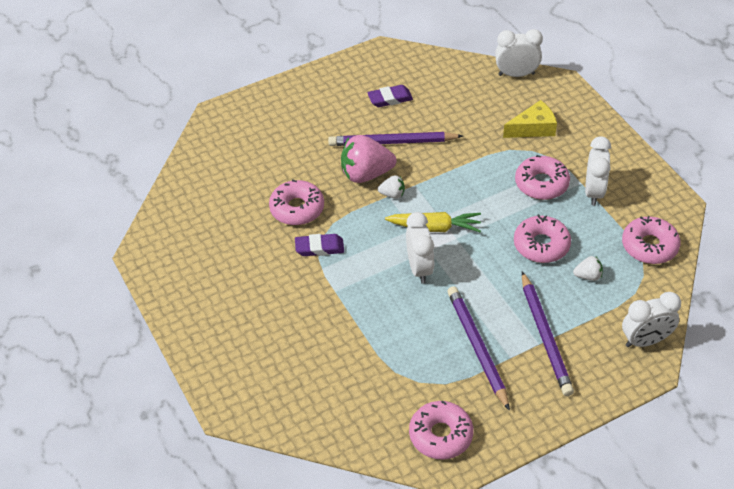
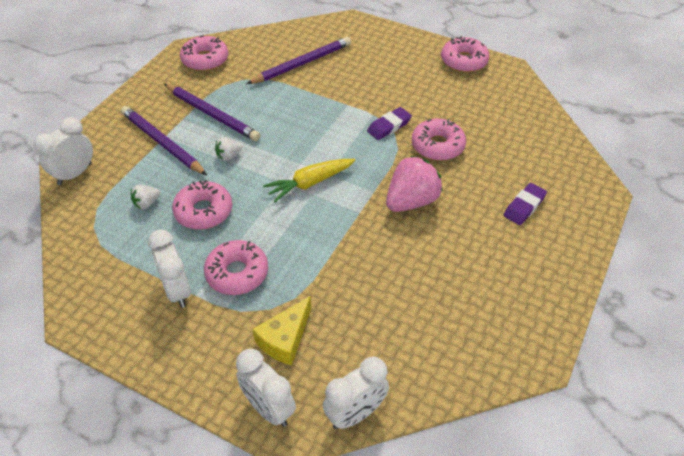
camera: 145 degrees right, 0 degrees up
(390, 99) = (467, 294): purple eraser -> purple eraser (524, 206)
(392, 142) = (417, 245): purple pencil -> purple pencil (302, 64)
(392, 194) = (371, 194): white strawberry -> white strawberry (228, 156)
(419, 268) = (297, 146): white clock -> white clock (269, 408)
(649, 246) = (96, 258): pink donut -> pink donut (464, 61)

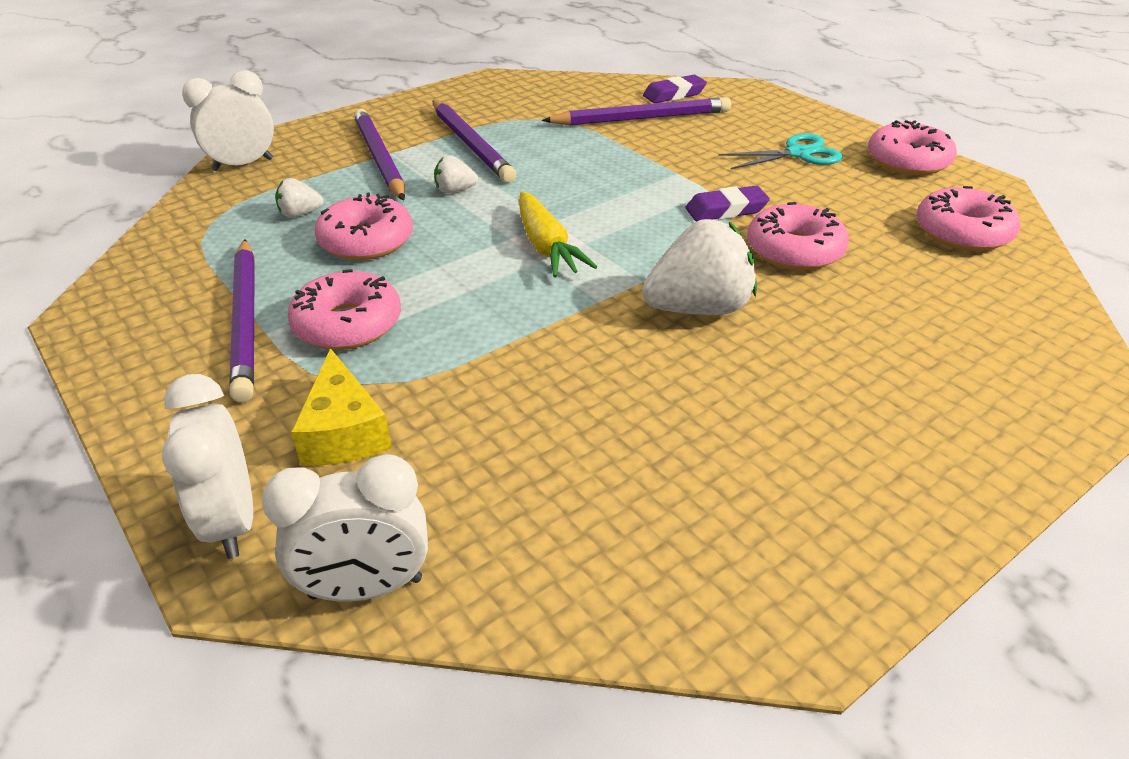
camera: 25 degrees right, 10 degrees down
(177, 290) = (246, 320): white clock -> purple pencil
(205, 60) = (509, 91): pink donut -> pink donut (962, 232)
(285, 339) = (344, 431): yellow cheese -> yellow cheese turned 75 degrees counterclockwise
(309, 183) = (547, 247): yellow carrot -> yellow carrot turned 105 degrees counterclockwise
(405, 70) = (798, 153): none -> turquoise scissors
(411, 201) = (698, 309): pink strawberry -> white strawberry
(524, 206) = (912, 369): purple eraser -> purple eraser (674, 94)

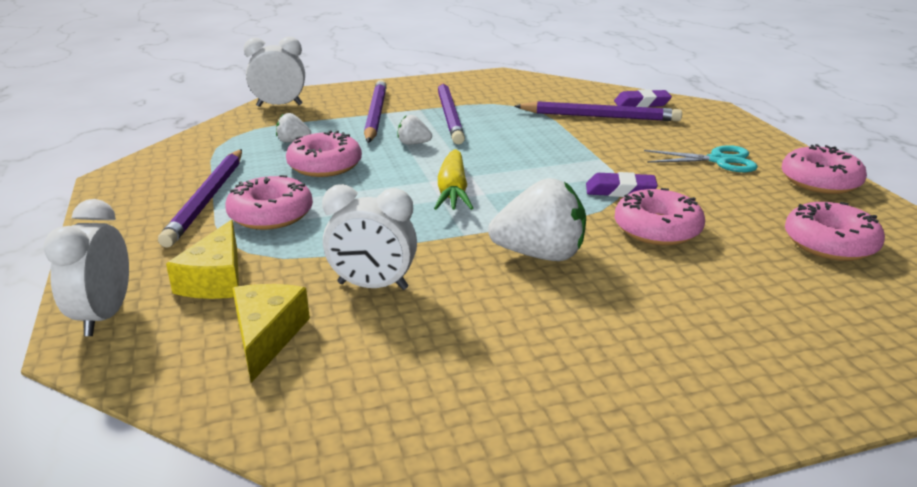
camera: 20 degrees right, 10 degrees down
(366, 588) = (154, 377): white clock -> white clock (372, 286)
(467, 493) = (267, 337): none -> yellow cheese

